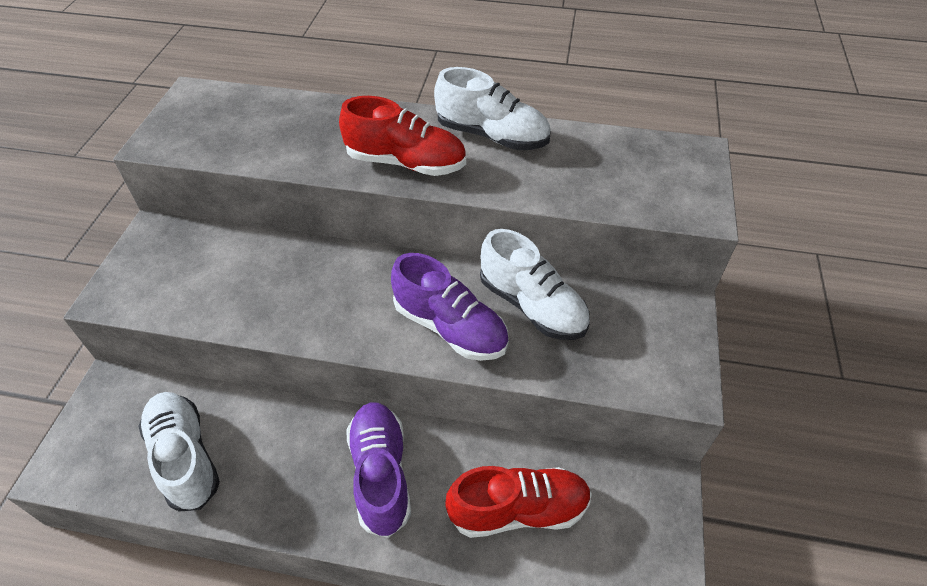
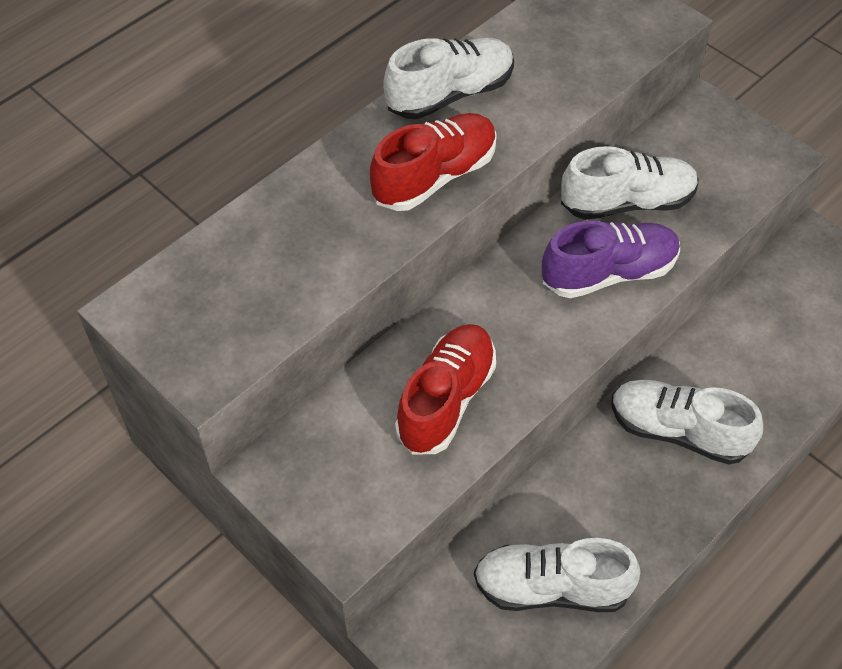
camera: 55 degrees left, 5 degrees up
(380, 474) = (678, 431): purple shoe -> white shoe
(518, 510) = (776, 349): red shoe -> red shoe (446, 400)

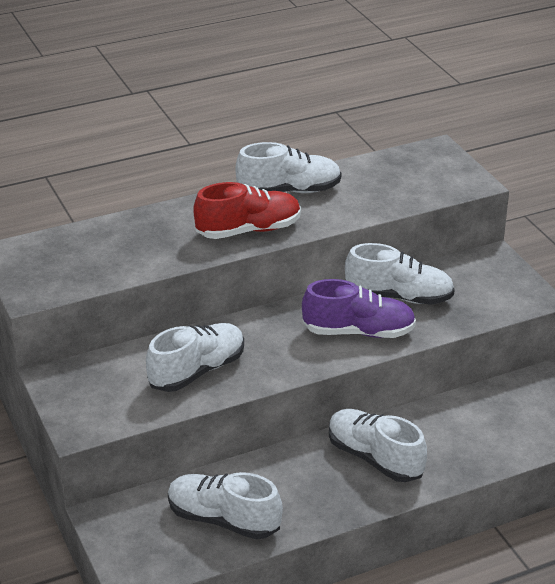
camera: 20 degrees right, 20 degrees down
(446, 400) = (197, 371): red shoe -> white shoe

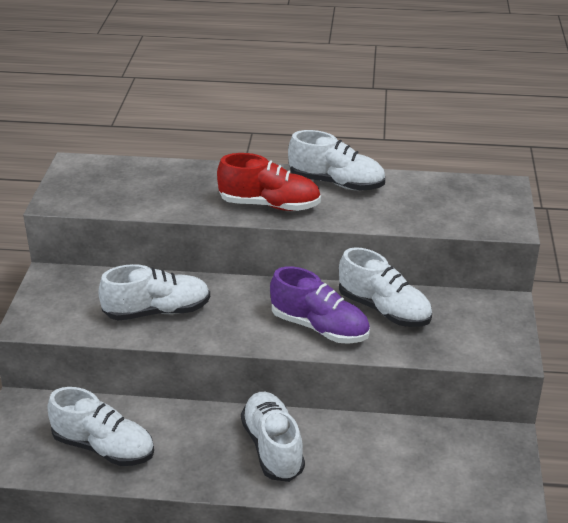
camera: 30 degrees right, 0 degrees up
(223, 520) = (104, 447): white shoe -> white shoe turned 150 degrees clockwise

